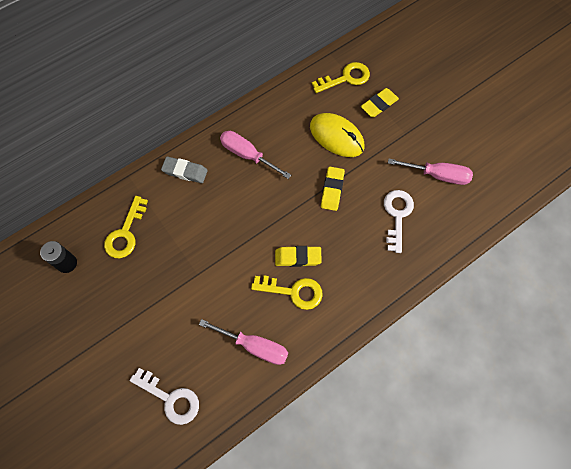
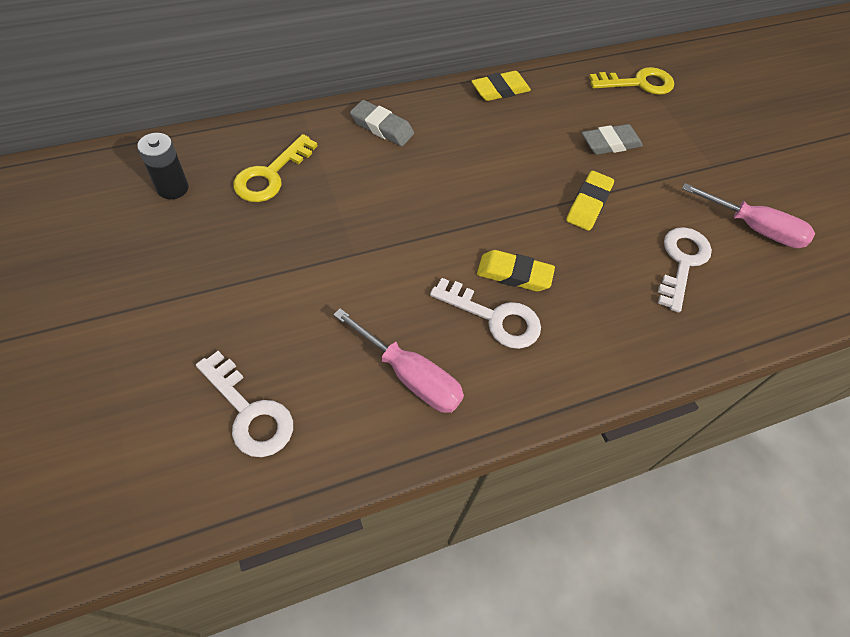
camera: 10 degrees right, 10 degrees down
(247, 155) = (476, 131): pink screwdriver -> none
(293, 291) = (494, 317): yellow key -> white key
(336, 136) = (610, 143): yellow mouse -> grey eraser
(379, 105) = (680, 123): yellow eraser -> yellow eraser (500, 90)

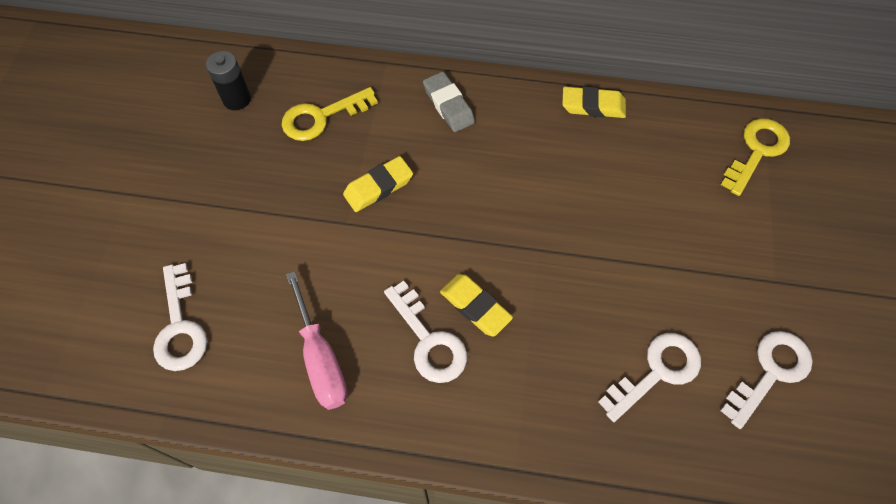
camera: 35 degrees right, 5 degrees up
(588, 204) = (600, 267): yellow eraser -> yellow eraser (378, 187)
(610, 143) = (672, 210): grey eraser -> none
(638, 83) = (757, 151): yellow key -> yellow key turned 75 degrees counterclockwise
(754, 228) = (770, 372): pink screwdriver -> white key

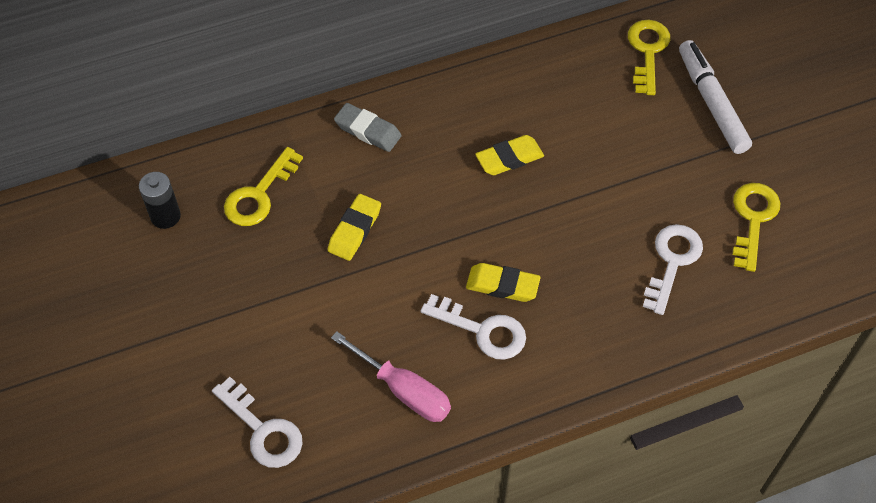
camera: 30 degrees left, 5 degrees down
(593, 106) = (493, 74): yellow eraser -> yellow eraser (509, 158)
(770, 372) = (753, 219): white key -> yellow key
(795, 231) = (711, 102): none -> white marker

